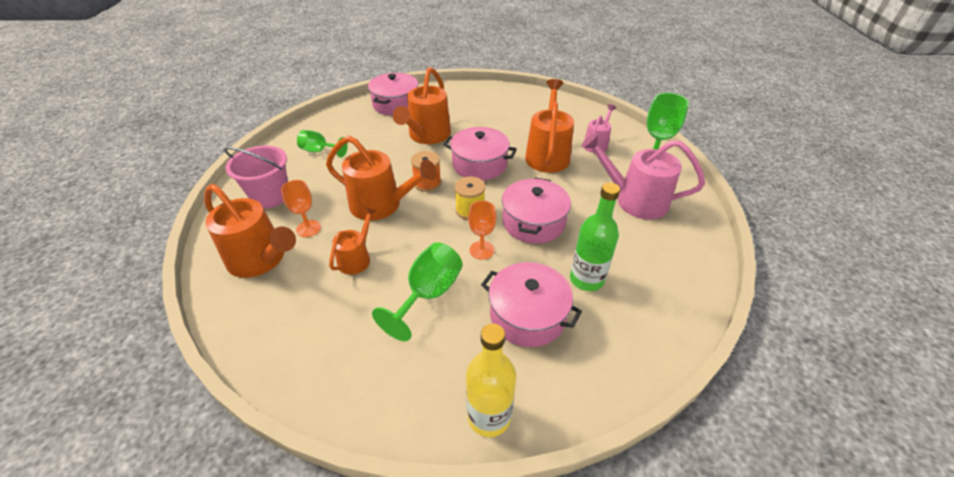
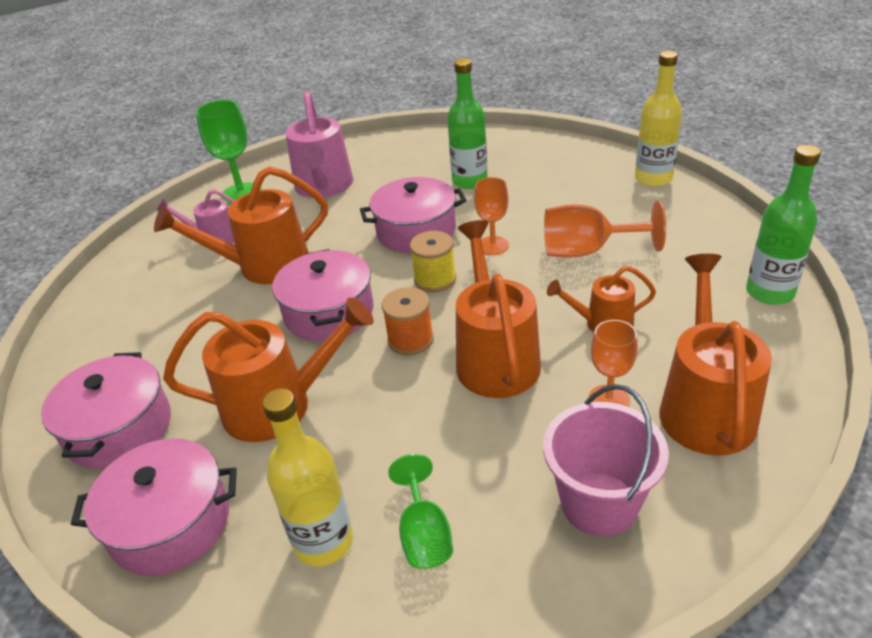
camera: 115 degrees left, 5 degrees down
(281, 365) = (769, 292): none -> green bottle
(347, 130) = (323, 541): none -> yellow bottle
(428, 294) = (587, 251): green goblet -> orange goblet
(527, 315) = (545, 194): pink pot -> pink pot (119, 429)

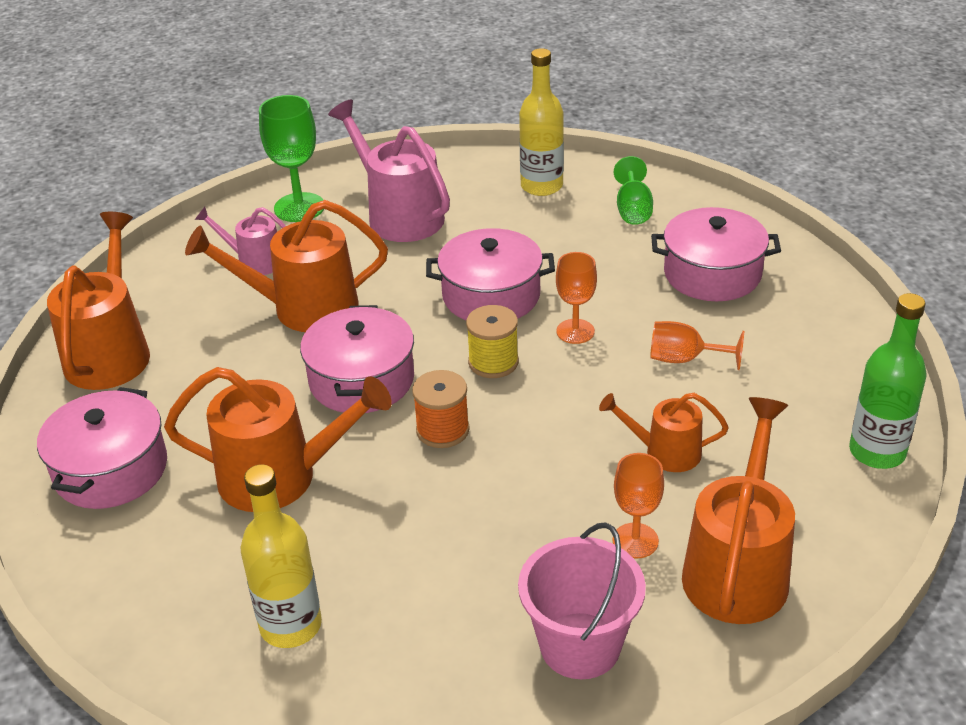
camera: 10 degrees right, 0 degrees up
(170, 523) = (145, 577): pink pot -> pink pot (712, 273)
(324, 187) = (399, 215): pink watering can -> pink watering can turned 135 degrees clockwise
(424, 534) = (392, 639): green goblet -> green goblet (633, 210)
(470, 181) = (578, 239): green bottle -> none
(495, 358) = (529, 469): orange watering can -> orange watering can (110, 352)
(587, 251) = (684, 359): orange goblet -> orange goblet, size x0.65
(653, 178) = (807, 276): yellow bottle -> yellow bottle (541, 186)

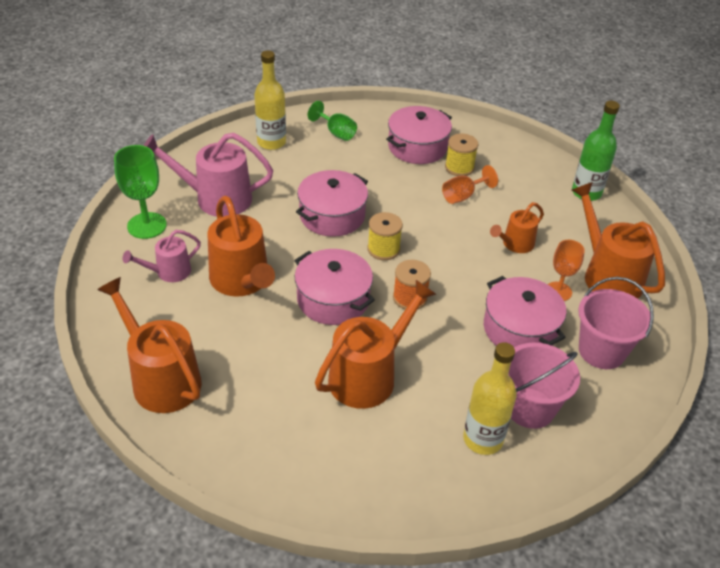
camera: 50 degrees left, 5 degrees up
(111, 469) = (271, 439): pink pot -> pink pot (520, 329)
(304, 308) = (242, 281): orange watering can -> orange watering can turned 60 degrees counterclockwise
(390, 636) = (530, 408): none -> pink bucket
(575, 331) = (398, 210): orange goblet -> none
(732, 324) = (459, 167): none -> yellow spool

